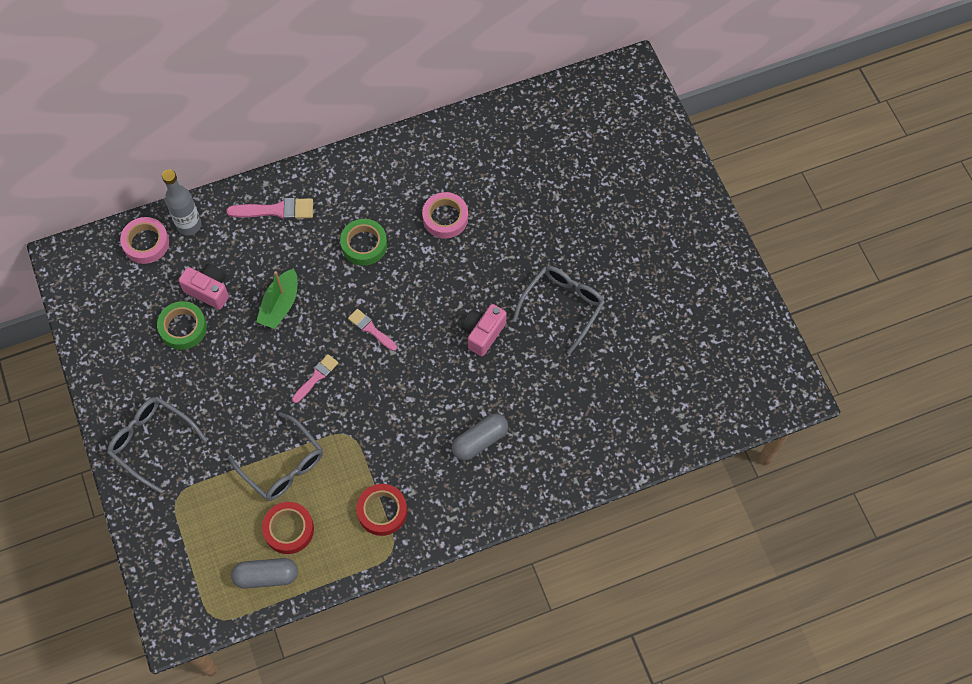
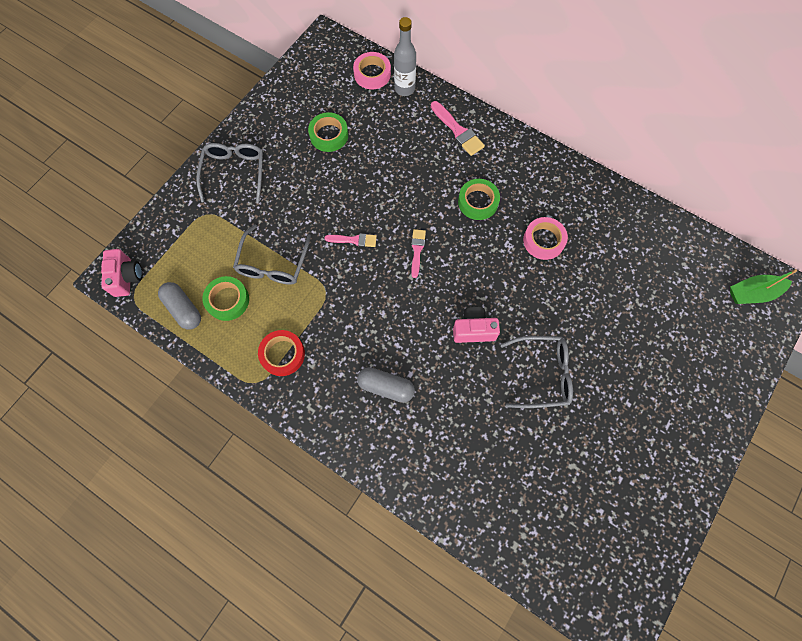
camera: 55 degrees right, 5 degrees up
(208, 290) = (367, 132): pink camera -> pink camera (127, 277)
(280, 305) = (390, 181): green boat -> green boat (752, 293)
(289, 529) = (227, 300): red tape -> green tape

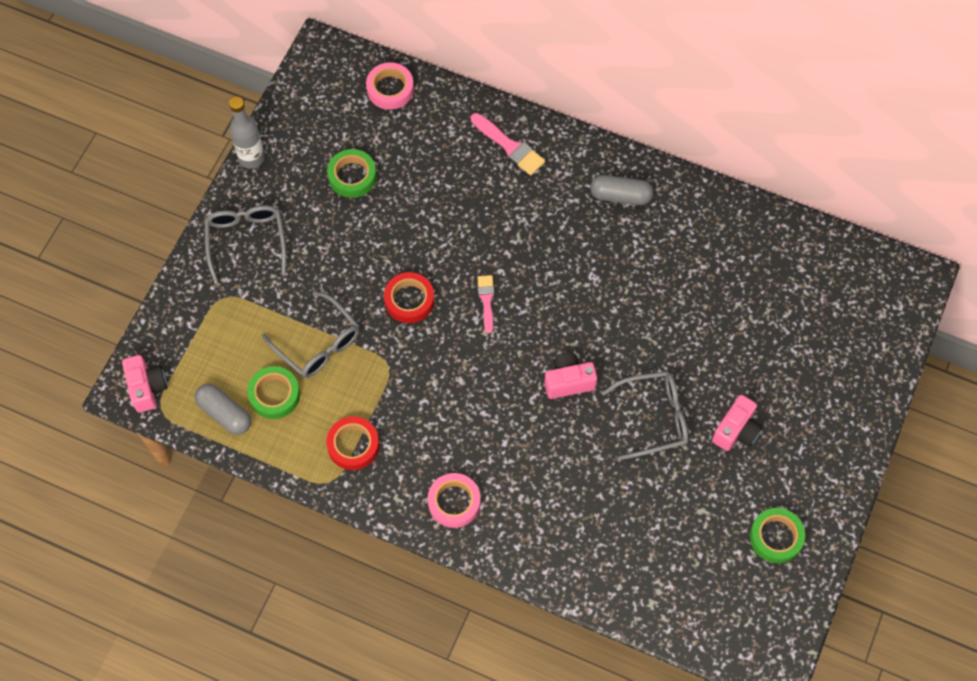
camera: 10 degrees left, 5 degrees down
(273, 264) = (318, 344): grey glasses -> grey glasses turned 45 degrees counterclockwise
(354, 240) = (409, 300): pink brush -> red tape
(386, 387) = (479, 461): grey capsule -> grey capsule (620, 196)
(404, 89) = (434, 102): grey bottle -> grey bottle (251, 158)
(478, 202) = (548, 231): green tape -> green tape (776, 537)
(543, 240) = (633, 265): pink tape -> pink tape (454, 502)
(612, 398) = (736, 431): none -> pink camera
(752, 293) = (880, 288): green boat -> none

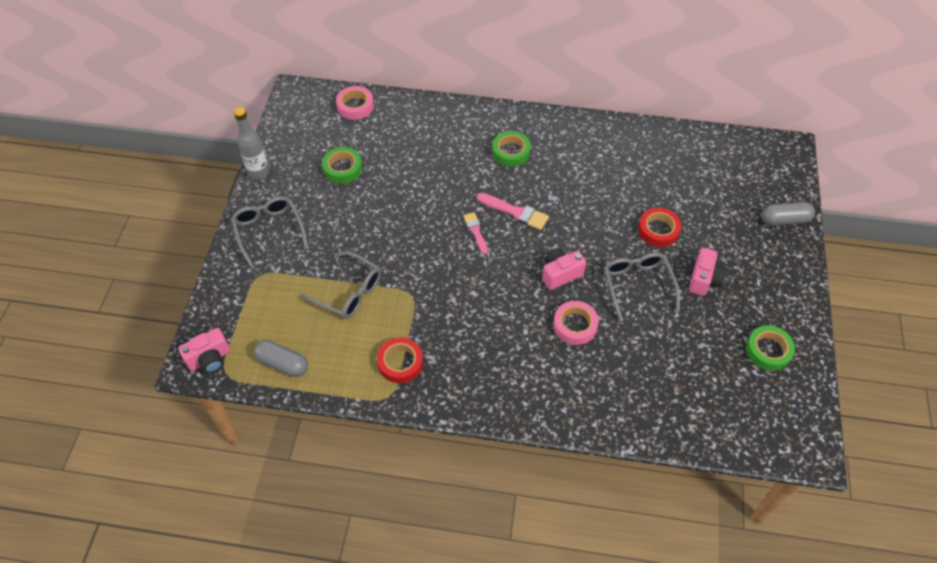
camera: 15 degrees left, 10 degrees down
(147, 388) = (210, 359): pink camera -> pink camera turned 90 degrees clockwise
(274, 395) = (322, 339): green tape -> green tape (511, 152)
(409, 300) = (414, 244): red tape -> red tape (658, 230)
(454, 502) = (499, 387): pink tape -> pink tape (575, 325)
(509, 146) = (458, 125): pink brush -> pink brush (515, 212)
(620, 196) = (552, 140): grey capsule -> grey capsule (784, 220)
(654, 418) = (637, 285): grey glasses -> grey glasses turned 75 degrees counterclockwise

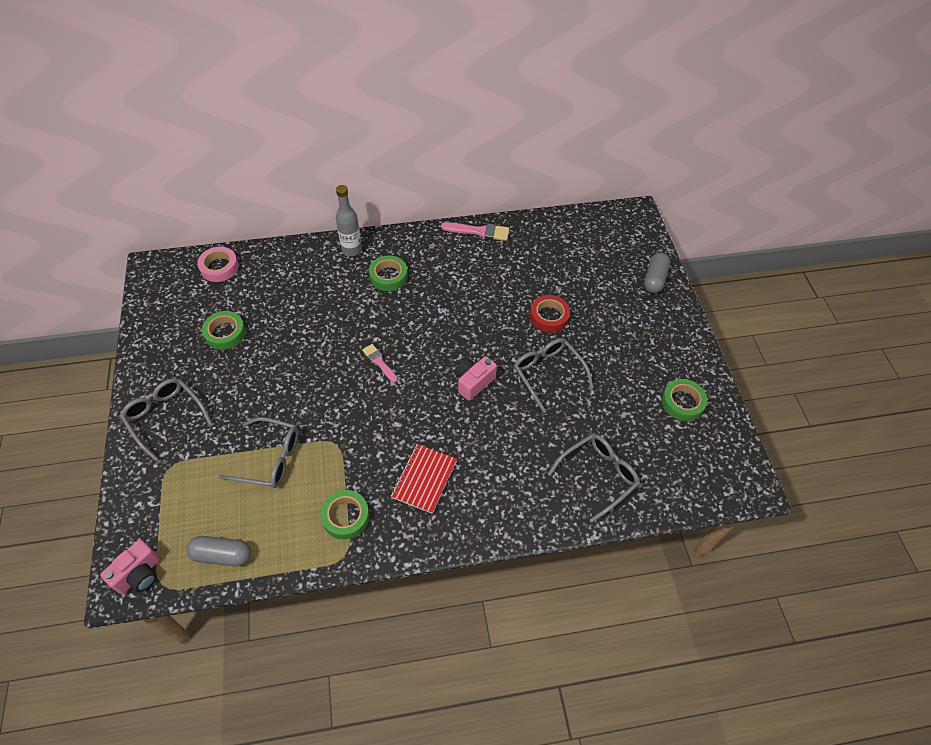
camera: 20 degrees left, 0 degrees up
(258, 172) = (136, 359): grey bottle -> grey bottle (352, 250)
(400, 363) = (346, 516): red tape -> green tape
(483, 350) = (424, 479): none -> red notebook
(515, 212) = (412, 333): pink brush -> pink brush (479, 231)
(575, 325) = (503, 429): pink tape -> none
(654, 396) = (598, 476): none -> grey glasses
(704, 280) = (605, 352): pink camera -> none
(784, 220) = (654, 279): grey capsule -> grey capsule turned 45 degrees counterclockwise

